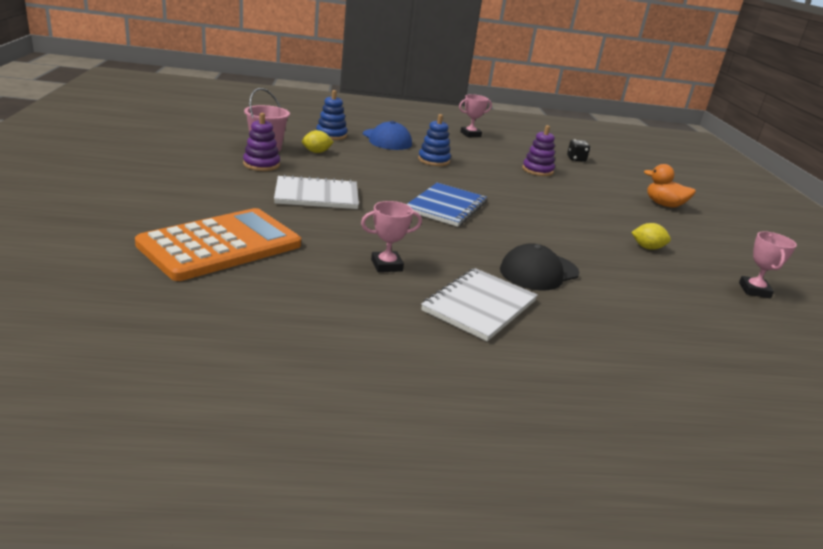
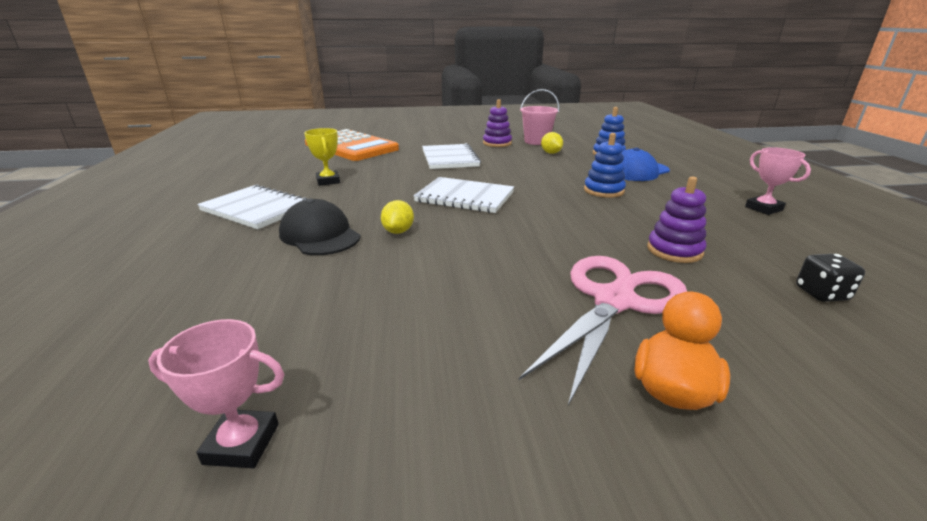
camera: 90 degrees right, 0 degrees up
(386, 265) = (328, 181): pink trophy -> yellow trophy
(446, 207) = (464, 197): blue notebook -> white notebook
(601, 197) = (614, 301): none -> pink scissors
(647, 248) = (410, 323): yellow lemon -> yellow lemon (398, 231)

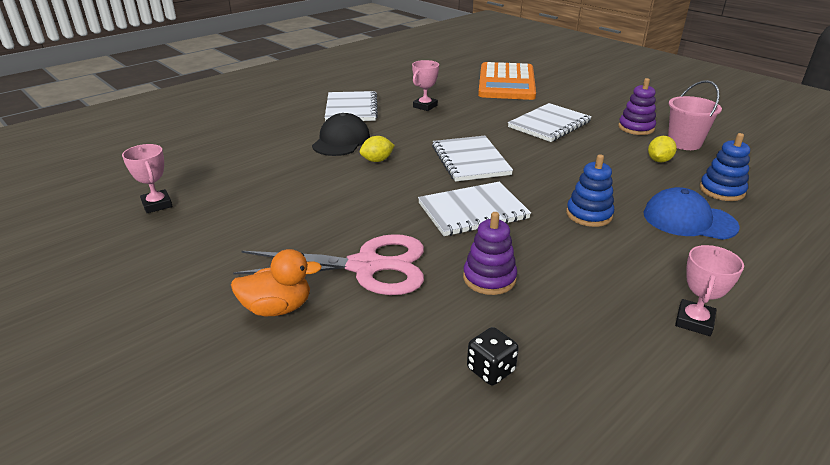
camera: 55 degrees right, 5 degrees up
(328, 181) = (425, 106): yellow trophy -> pink trophy
(555, 223) = (473, 211): none -> white notebook

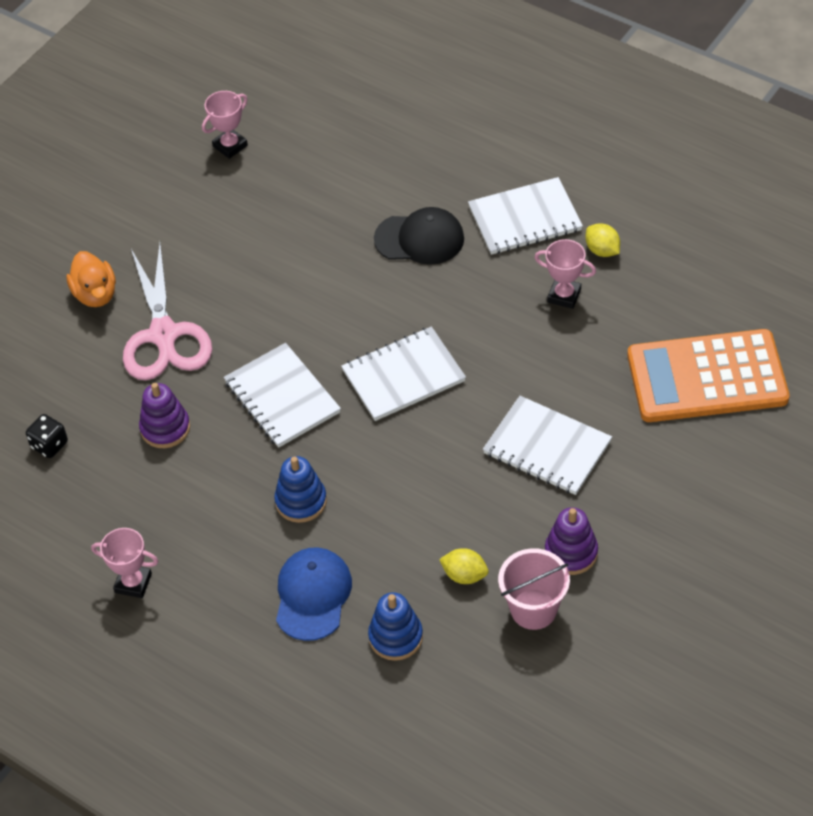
camera: 80 degrees right, 20 degrees up
(377, 160) = (376, 287): yellow lemon -> yellow lemon (602, 250)

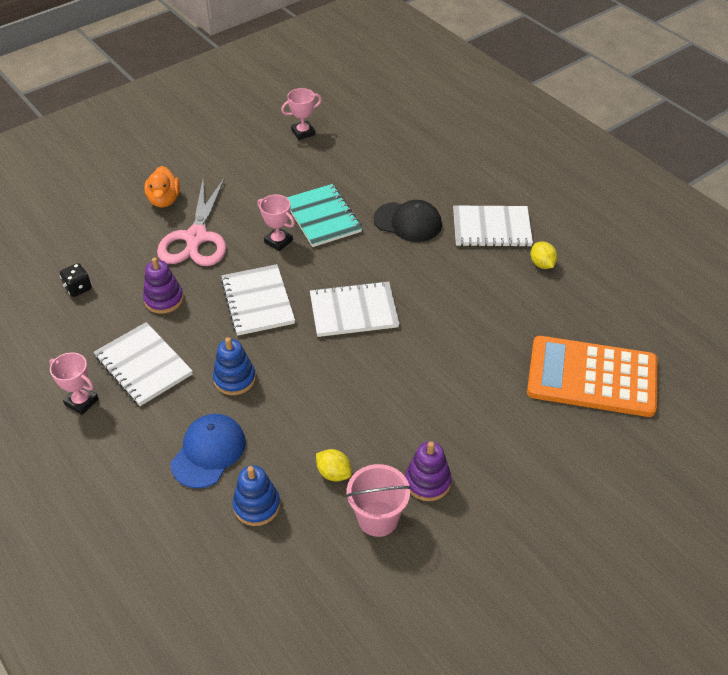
camera: 15 degrees right, 5 degrees down
(310, 262) = (322, 217): none -> turquoise notebook
(547, 448) = (441, 394): white notebook -> white notebook (143, 365)
(564, 296) = (500, 288): pink trophy -> pink trophy (278, 241)

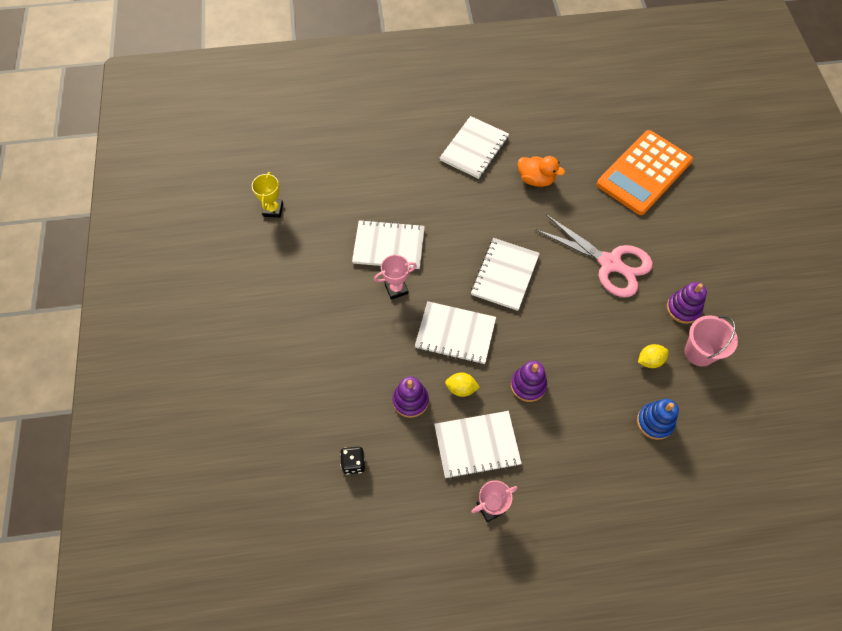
camera: 60 degrees left, 15 degrees up
(164, 200) = (284, 350): orange duck -> orange duck (536, 179)
(196, 238) = (351, 346): pink scissors -> pink scissors (610, 263)
(208, 452) = (590, 433): blue cap -> none
(234, 379) = (528, 385): blue stacking toy -> purple stacking toy
(303, 132) = (273, 210): pink trophy -> yellow trophy
(322, 217) = (389, 246): turquoise notebook -> white notebook
(408, 222) = (433, 194): black cap -> none
(542, 264) = (528, 141): yellow lemon -> yellow lemon (461, 388)

